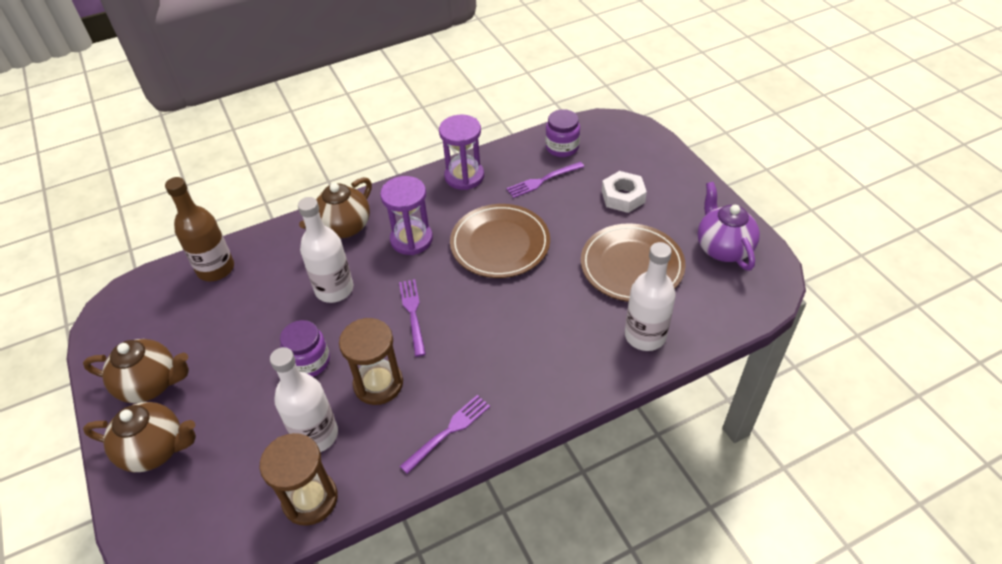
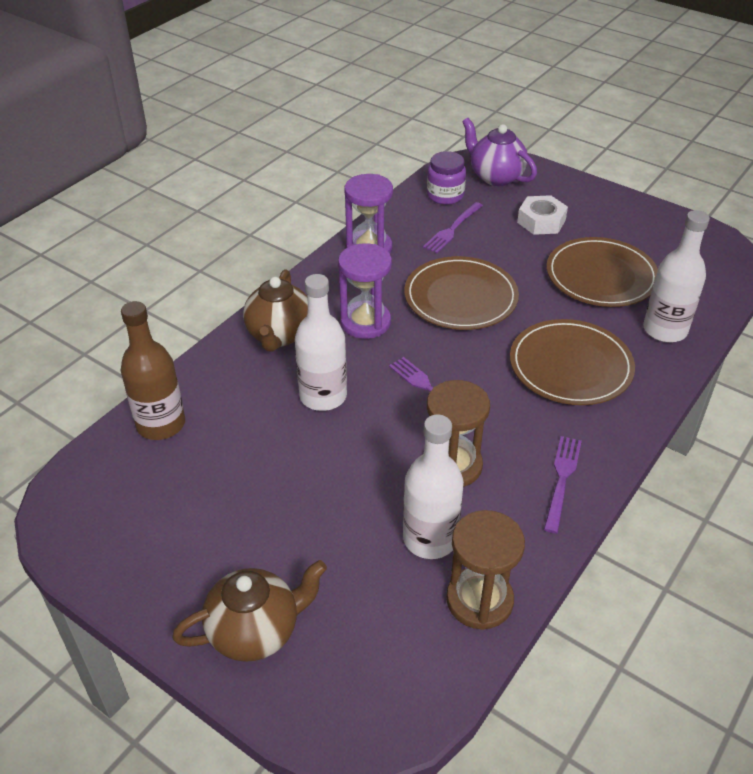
camera: 30 degrees left, 5 degrees down
(151, 384) = (187, 569): brown teapot -> none
(309, 362) = (359, 474): purple jar -> none
(537, 337) = (570, 366): none -> brown plate
(723, 248) = (666, 237): purple teapot -> purple teapot (495, 177)

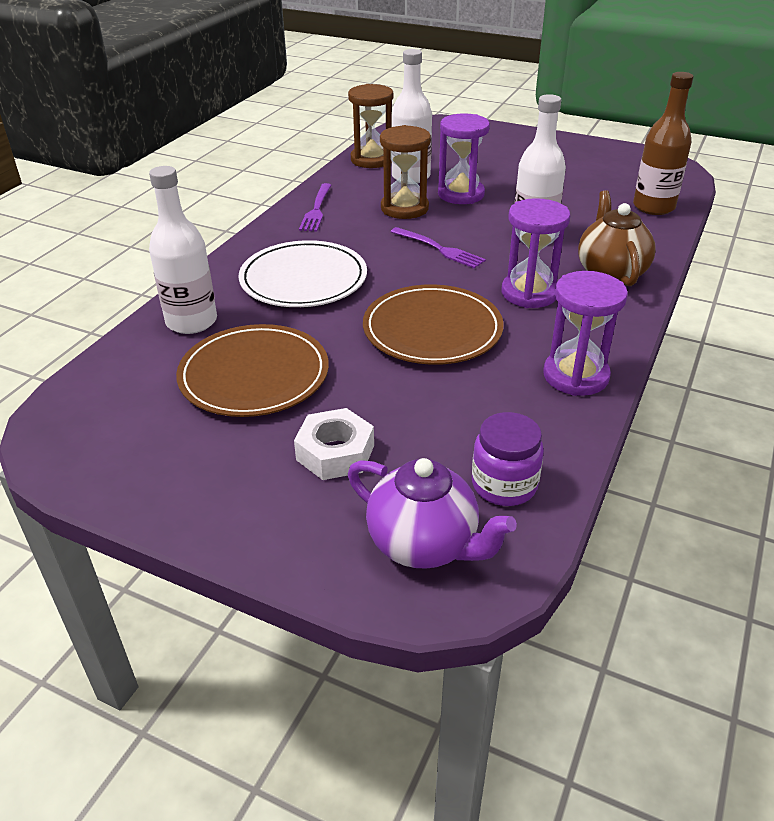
camera: 170 degrees right, 5 degrees down
(255, 631) = (502, 140): brown teapot -> none
(374, 485) = (461, 194): none -> purple hourglass
(452, 229) = (471, 420): purple fork -> none
(570, 366) = (303, 279): brown plate -> white plate

